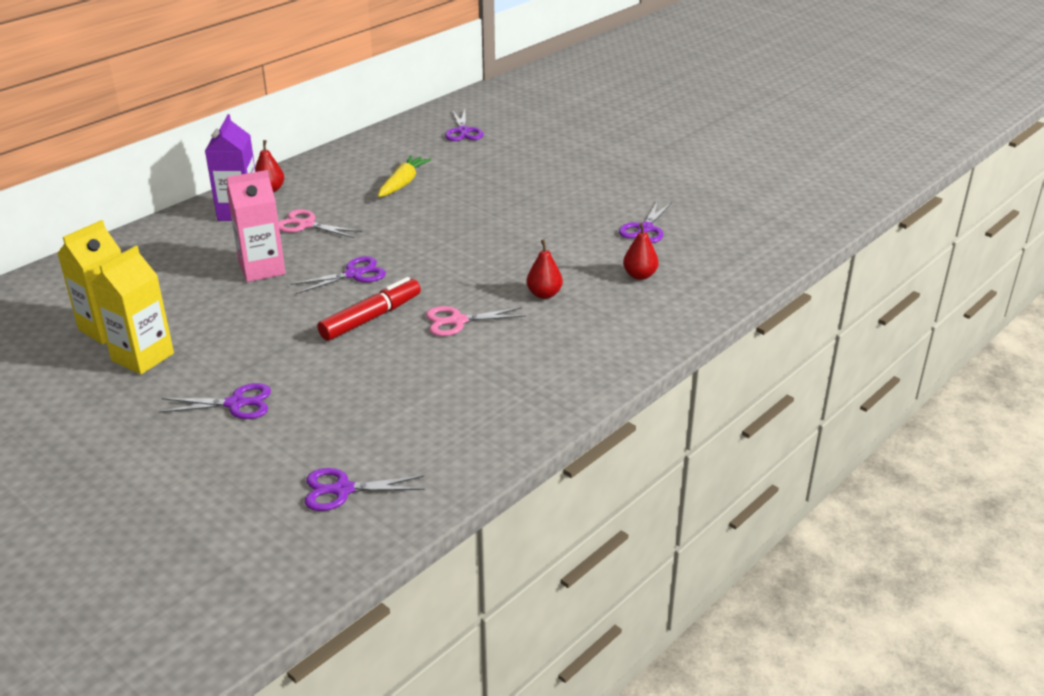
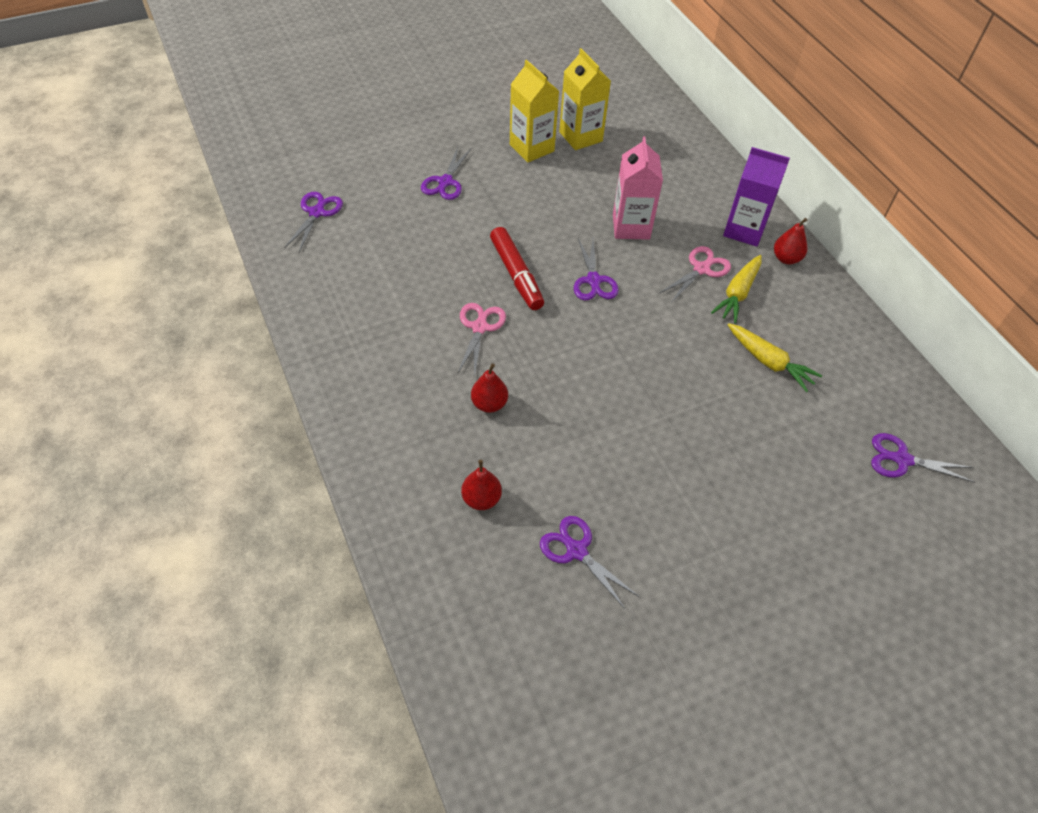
camera: 110 degrees right, 20 degrees up
(330, 205) = (737, 294): none -> yellow carrot

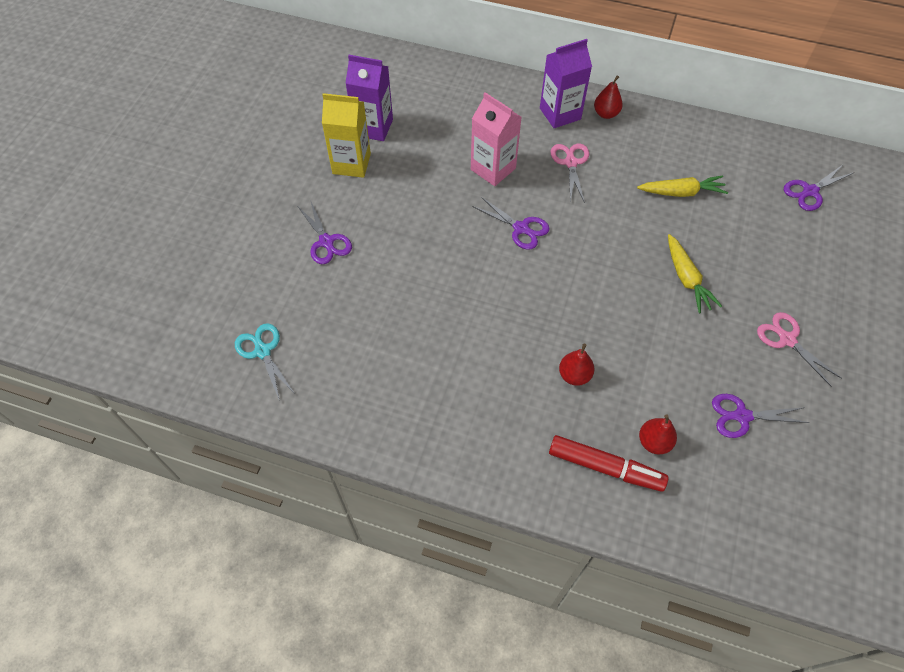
camera: 45 degrees left, 5 degrees up
(316, 213) = (263, 351): purple scissors -> turquoise scissors
(479, 327) = (497, 329): pink scissors -> pink scissors (787, 339)
(516, 275) = (469, 268): red marker -> red marker (605, 467)
(580, 136) = (373, 127): yellow carton -> purple carton
(737, 294) = (611, 162): yellow carrot -> yellow carrot (686, 279)

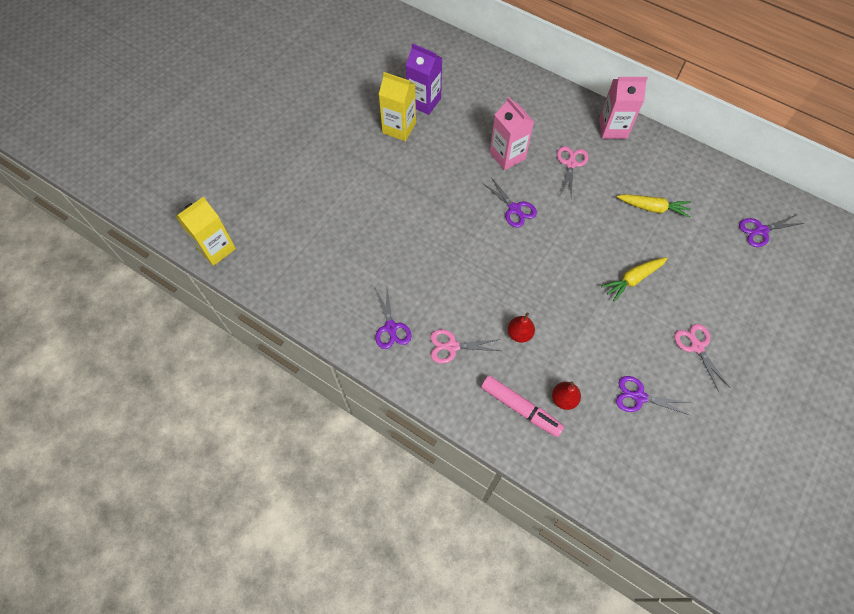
camera: 15 degrees right, 5 degrees up
(152, 361) = (216, 248): none -> yellow carton
(263, 351) = (295, 260): turquoise scissors -> none
(326, 242) = (363, 186): purple scissors -> purple scissors (391, 327)
(496, 411) = (452, 346): none -> pink scissors
(560, 114) = (575, 121): purple carton -> none
(605, 467) = (520, 408): red marker -> pink marker
(606, 114) = (613, 128): red pear -> pink carton
(686, 279) = (632, 279): yellow carrot -> yellow carrot turned 60 degrees clockwise

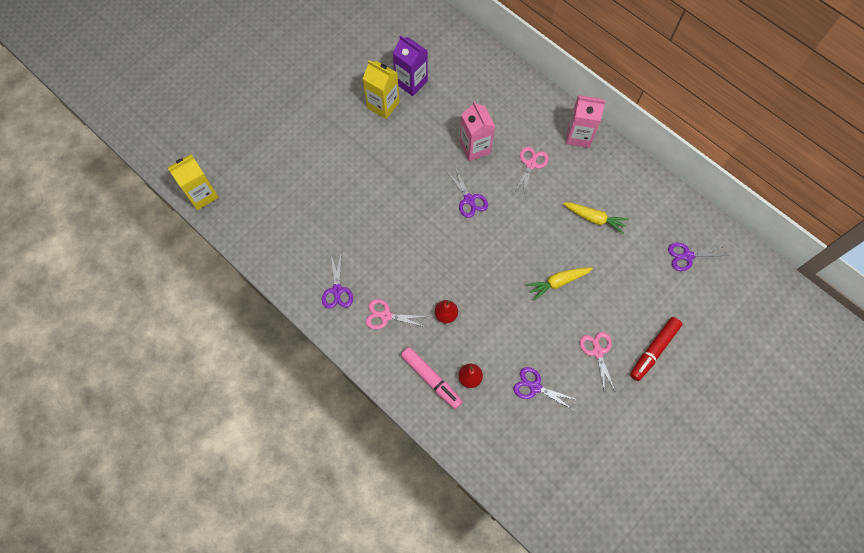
camera: 10 degrees right, 5 degrees up
(756, 334) = (654, 350): none -> red marker

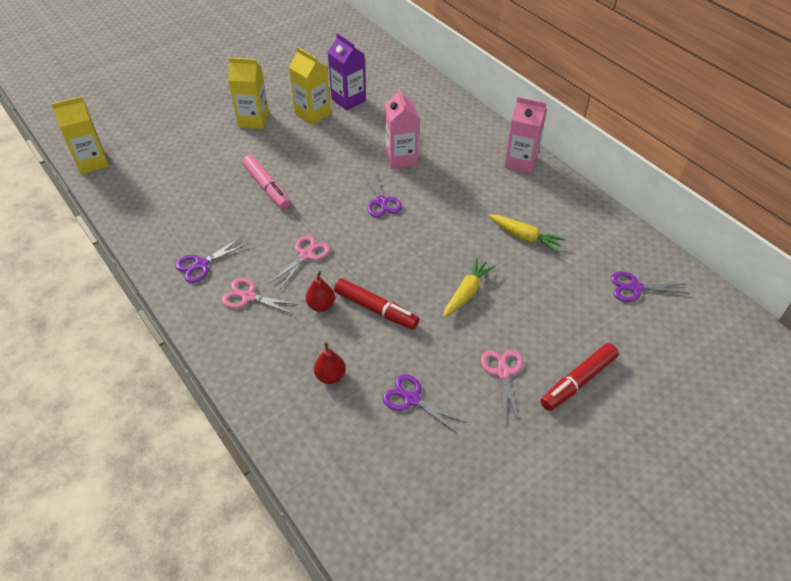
camera: 10 degrees right, 20 degrees down
(331, 121) = (253, 120): none -> yellow carton
(337, 290) = (201, 264): purple scissors -> purple scissors turned 45 degrees clockwise
(431, 379) = (281, 370): pink marker -> pink marker (267, 187)
(490, 310) = (376, 309): none -> red marker
(531, 164) = (460, 180): pink scissors -> pink scissors (306, 255)
(558, 282) = (467, 292): yellow carrot -> yellow carrot turned 135 degrees clockwise

